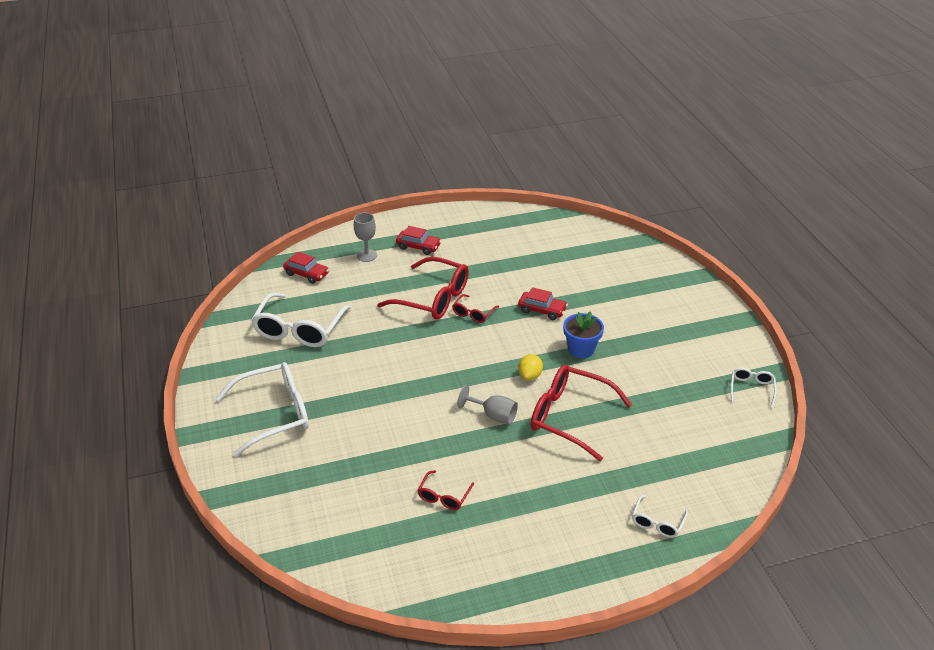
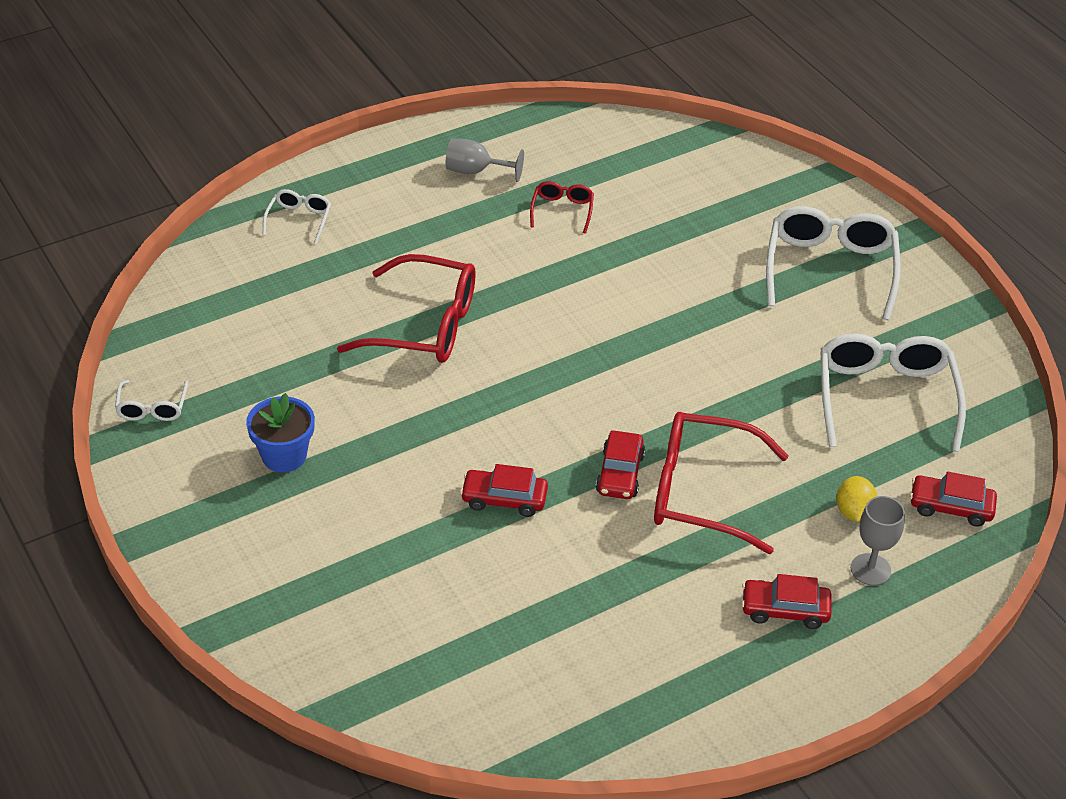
camera: 165 degrees right, 5 degrees up
(274, 414) = (830, 270): white glasses -> white glasses turned 135 degrees clockwise
(473, 313) = (620, 474): red glasses -> red car
(493, 415) = (532, 312): grey goblet -> grey goblet (475, 171)
(530, 376) = (496, 377): yellow lemon -> yellow lemon (853, 512)
(581, 349) = (424, 434): blue flower pot -> blue flower pot (284, 456)

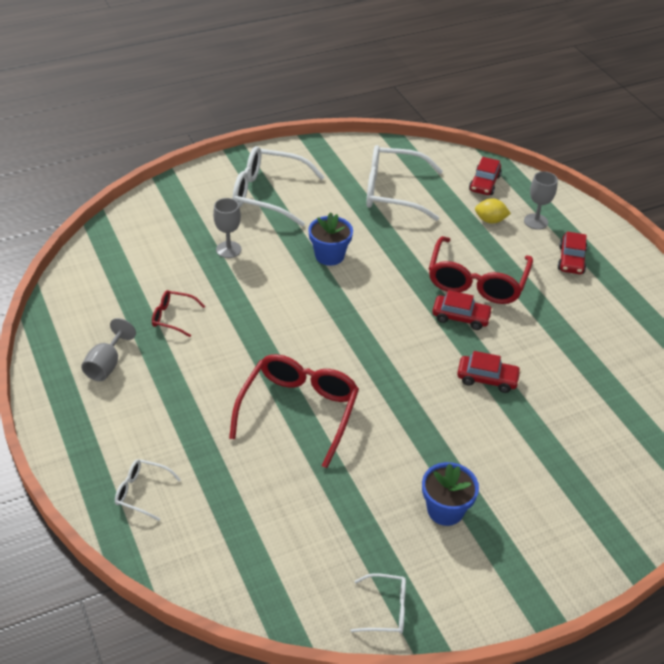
camera: 85 degrees left, 0 degrees up
(504, 499) = (487, 379): red car -> red car turned 90 degrees counterclockwise
(699, 243) = (228, 249): none -> grey goblet
(714, 337) = (329, 256): none -> blue flower pot

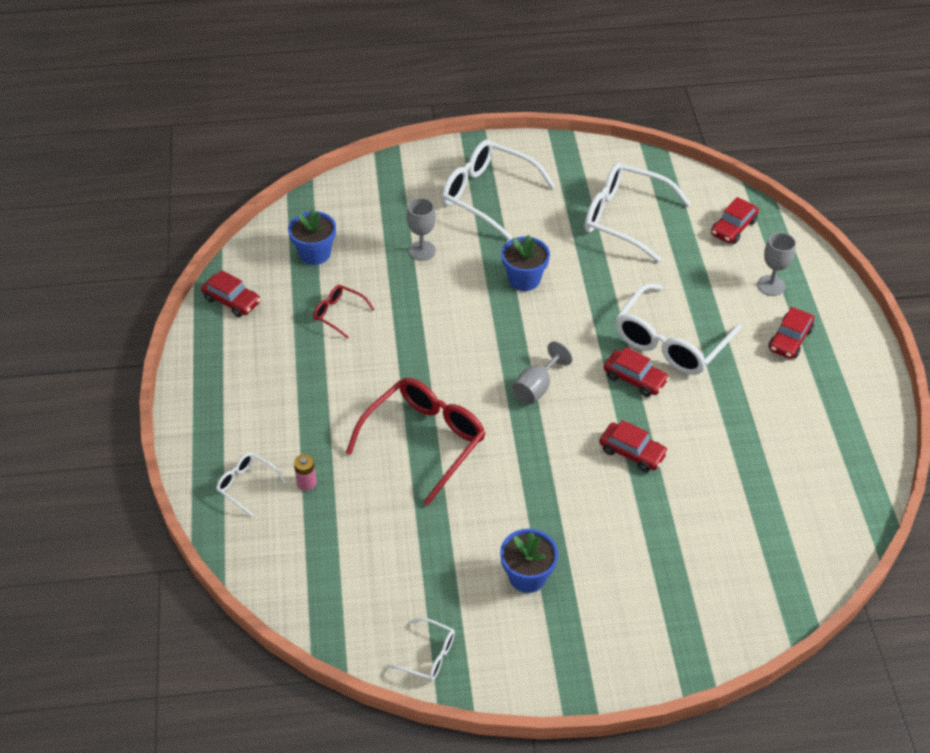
camera: 20 degrees right, 5 degrees up
(64, 326) = (232, 300): none -> red car
(106, 365) = (258, 350): grey goblet -> grey goblet (536, 387)
(130, 270) = (315, 253): none -> blue flower pot
(201, 475) = (306, 483): none -> pink battery
(477, 281) = (671, 341): red glasses -> white glasses
(490, 220) = (719, 274): yellow lemon -> none

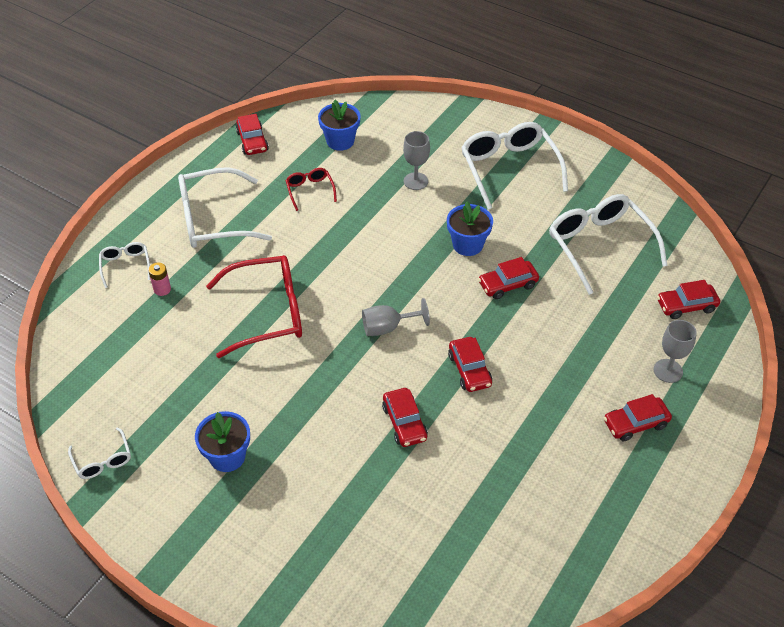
camera: 40 degrees right, 0 degrees up
(590, 292) = (508, 285): none -> red car
(671, 341) = (531, 361): white glasses -> white glasses (214, 219)

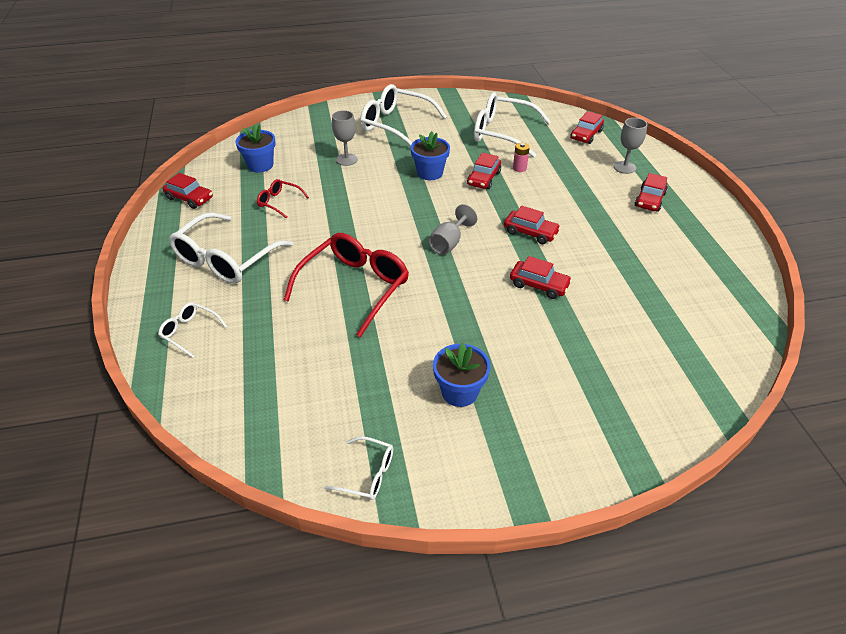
camera: 45 degrees left, 5 degrees down
(162, 289) = (247, 326): pink battery -> pink battery (519, 168)

